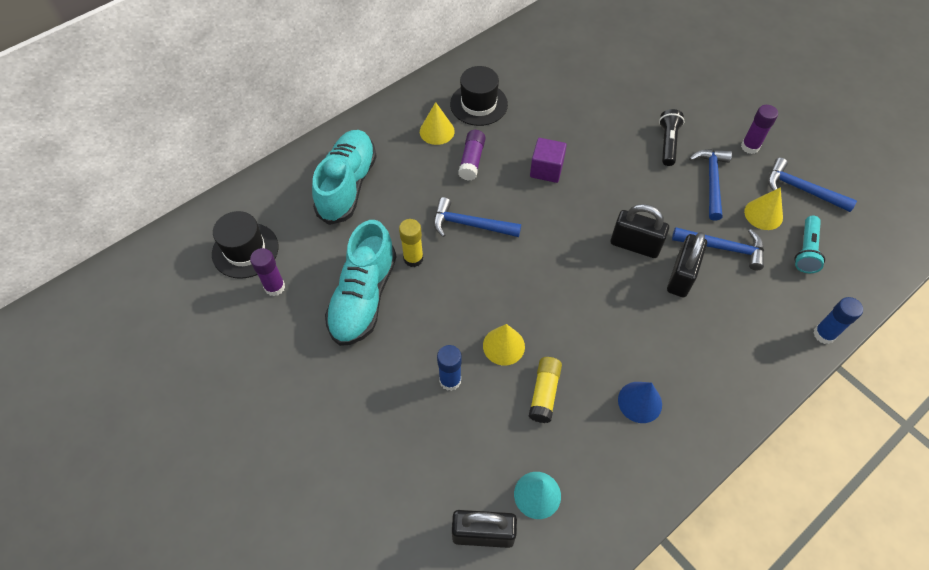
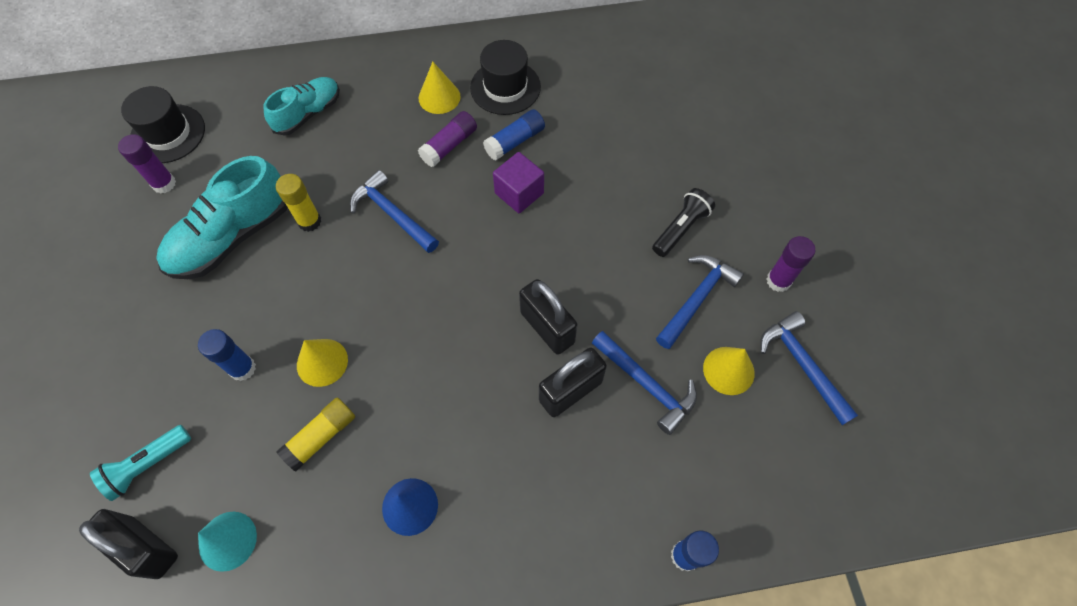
camera: 30 degrees right, 5 degrees up
(347, 185) = (308, 113): turquoise shoe -> turquoise shoe, size x0.63
(515, 137) = (515, 141): none -> blue glue stick
(806, 251) = (746, 442): turquoise flashlight -> turquoise flashlight (147, 465)

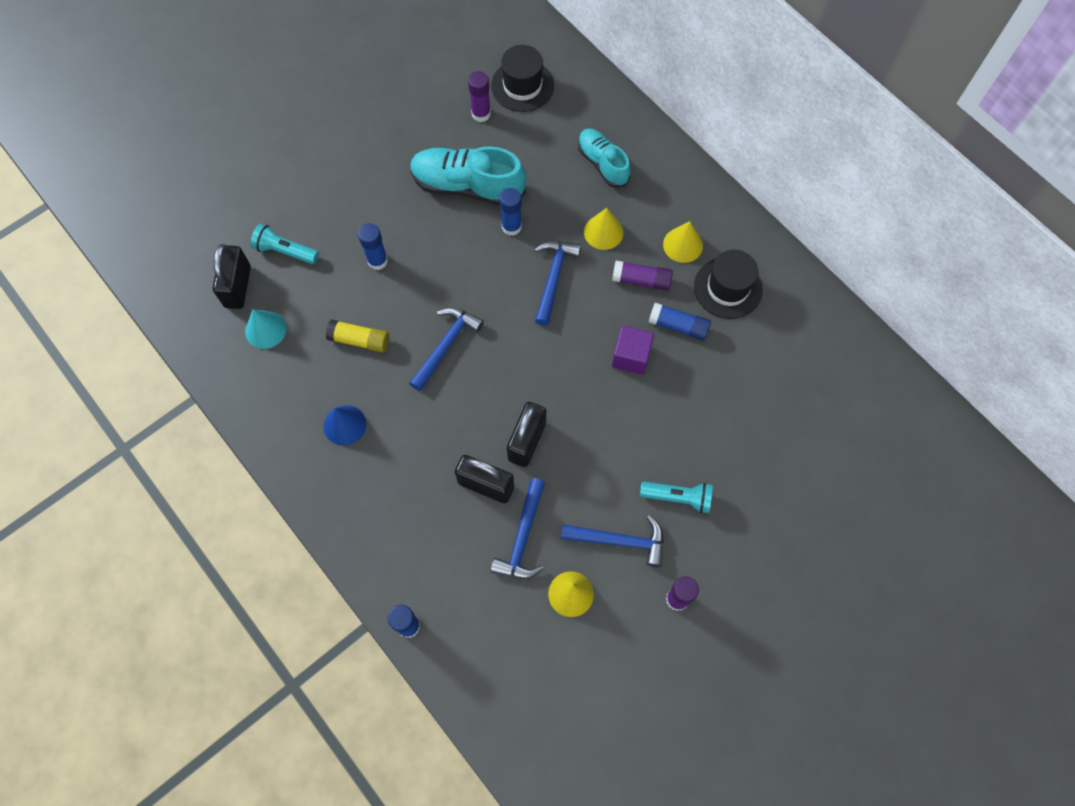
camera: 60 degrees right, 5 degrees up
(308, 113) = (602, 163): turquoise shoe -> turquoise shoe turned 135 degrees counterclockwise
(309, 221) = (511, 227): yellow glue stick -> blue glue stick
(322, 362) = (410, 307): yellow cone -> yellow cone (603, 232)
(681, 228) = (678, 497): black flashlight -> turquoise flashlight
(802, 365) = (609, 650): blue hammer -> blue hammer (445, 346)

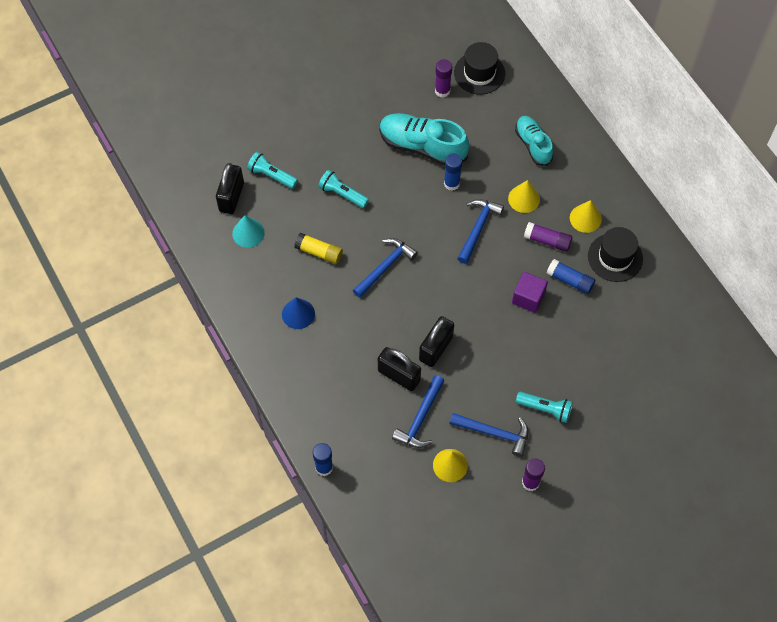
camera: 10 degrees right, 5 degrees down
(377, 261) = (342, 194): blue glue stick -> turquoise flashlight

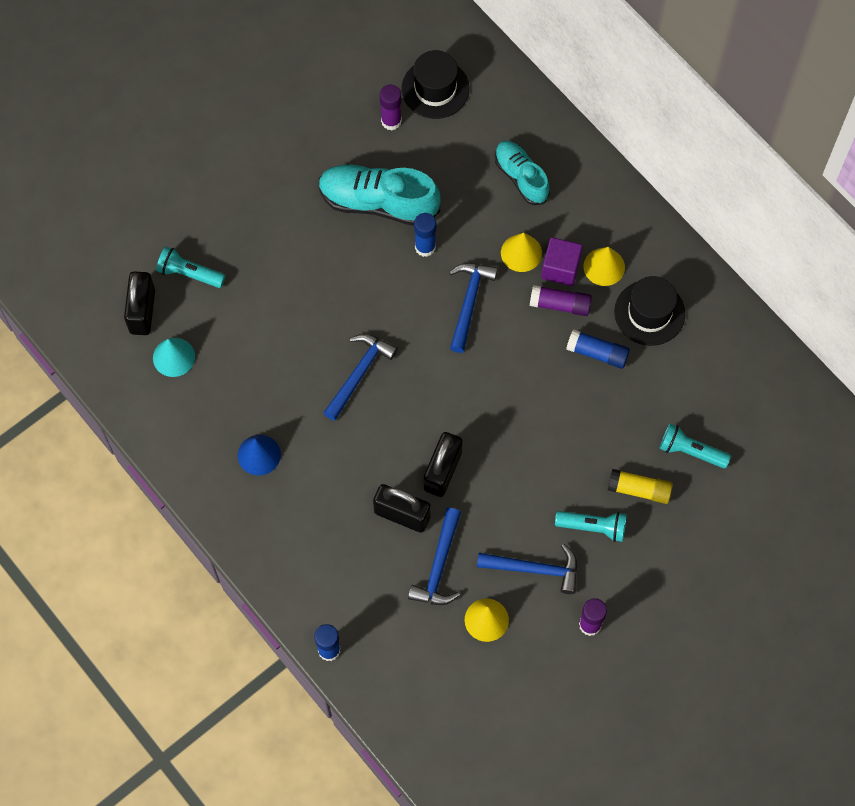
camera: 10 degrees left, 5 degrees up
(319, 252) = (270, 368): yellow glue stick -> yellow glue stick (639, 490)
(342, 194) = (286, 284): turquoise flashlight -> turquoise flashlight (690, 451)
(528, 298) = (548, 385): purple cube -> purple cube (560, 268)

